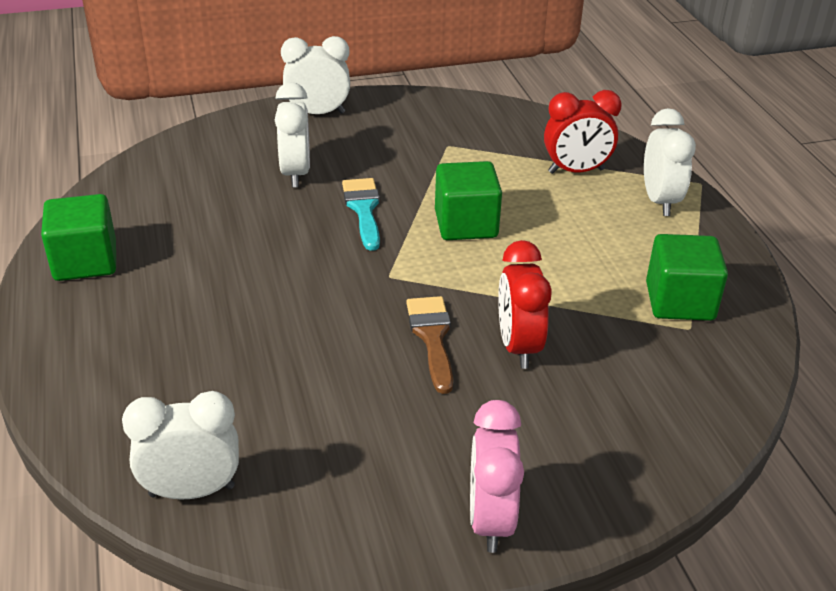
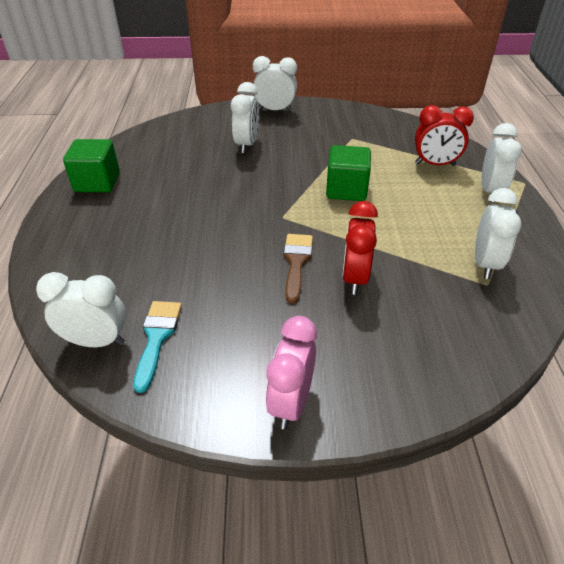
camera: 15 degrees right, 5 degrees up
(363, 209) = (281, 172): turquoise brush -> turquoise brush (157, 337)
(679, 301) = (485, 264): green cube -> white clock

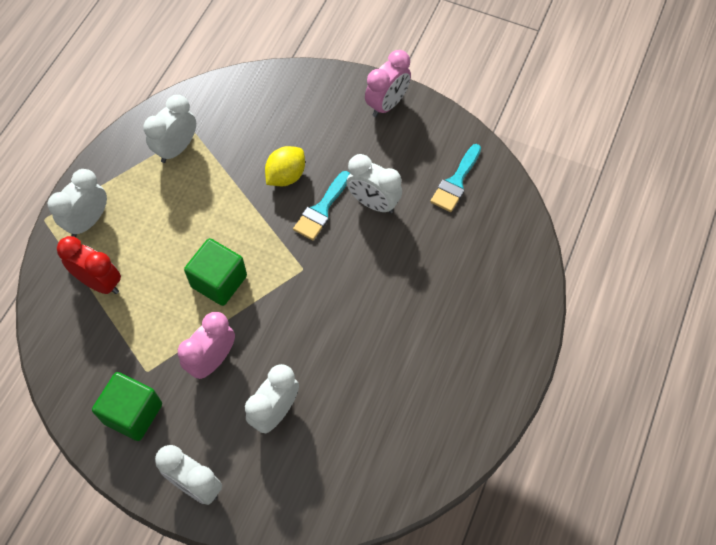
camera: 155 degrees left, 20 degrees up
(96, 341) = (499, 196): white clock -> white clock (373, 203)
(97, 182) = (468, 406): green cube -> green cube (133, 413)
(296, 262) = (321, 210): brown brush -> turquoise brush
(311, 153) = (212, 360): none -> pink clock
(355, 278) = (286, 176): red clock -> yellow lemon

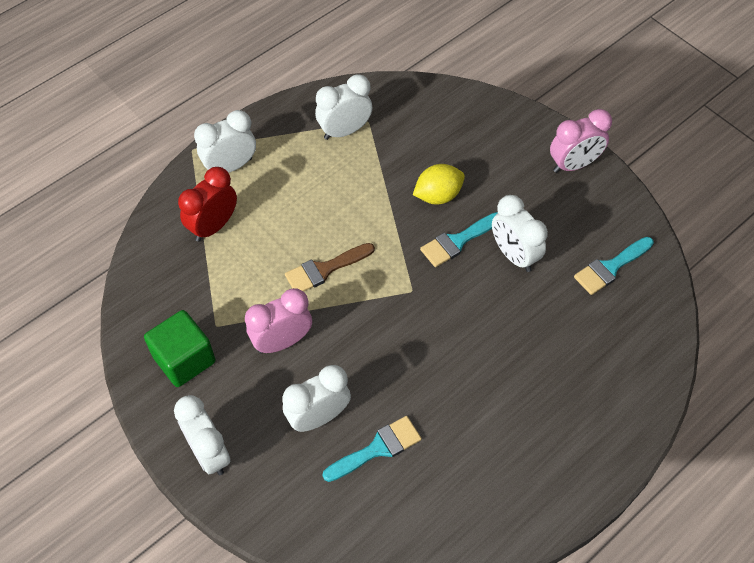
camera: 25 degrees right, 5 degrees down
(100, 282) = (213, 226): red clock -> red clock turned 105 degrees counterclockwise
(219, 281) = (324, 269): green cube -> brown brush
(337, 416) = (377, 448): none -> turquoise brush

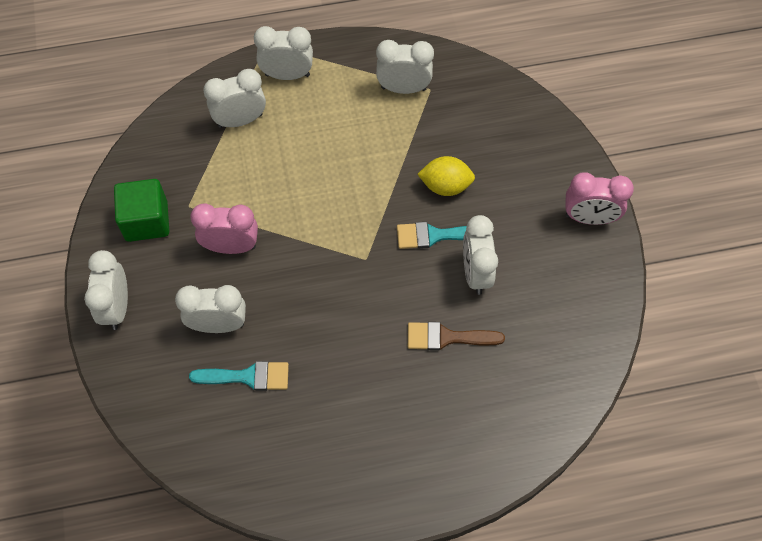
camera: 30 degrees right, 5 degrees up
(213, 226) = (240, 120): red clock -> white clock
(324, 269) = (305, 203): brown brush -> brown brush (447, 337)
(610, 267) = (556, 329): turquoise brush -> none

